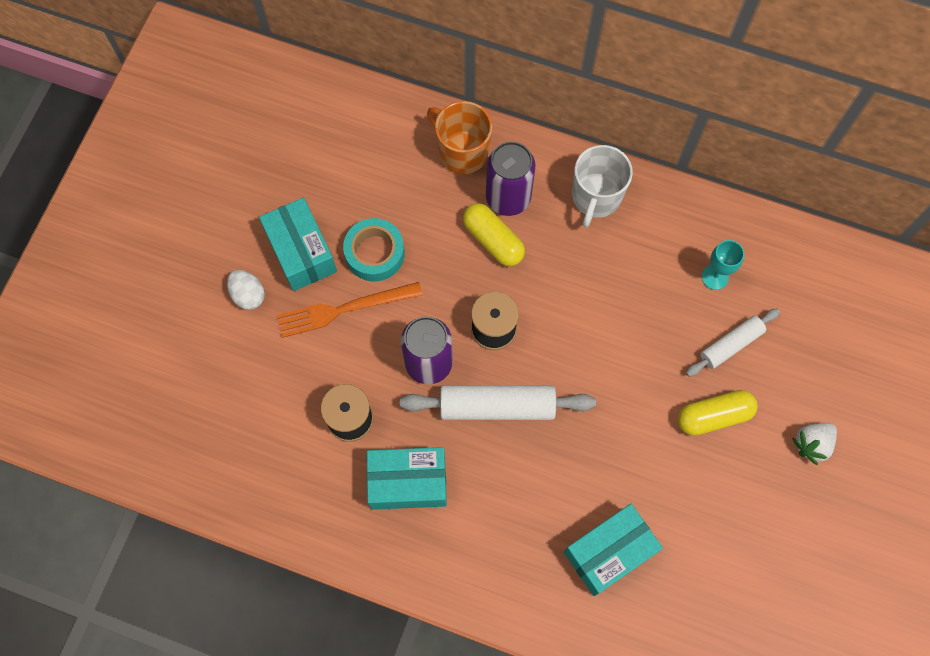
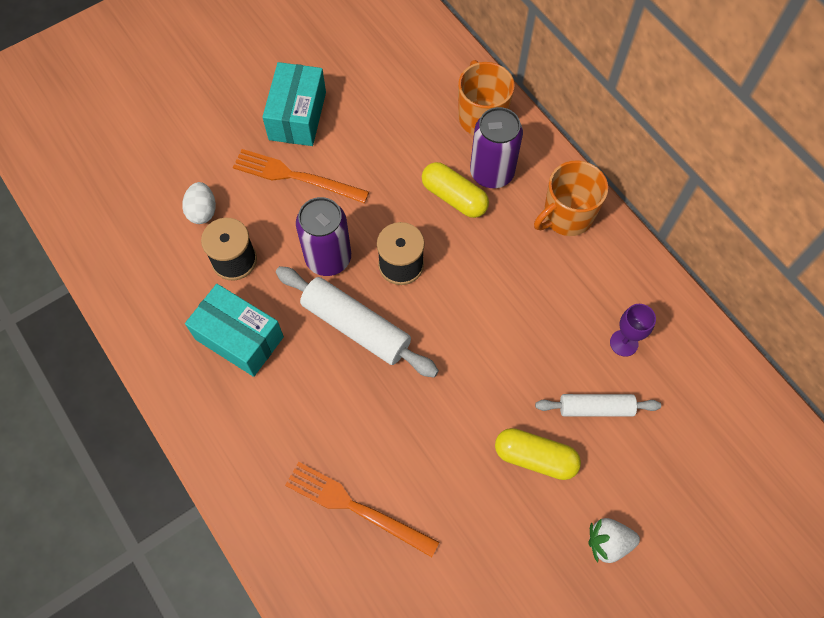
camera: 35 degrees right, 5 degrees down
(248, 295) = (233, 122): white egg -> white egg (202, 211)
(375, 253) = (352, 150): turquoise tape -> none
(493, 240) = (454, 197): yellow capsule -> yellow capsule turned 45 degrees counterclockwise
(596, 197) = (566, 216): white mug -> orange mug
(609, 552) = (356, 508): turquoise box -> orange fork
(715, 277) = (624, 343): turquoise goblet -> purple goblet

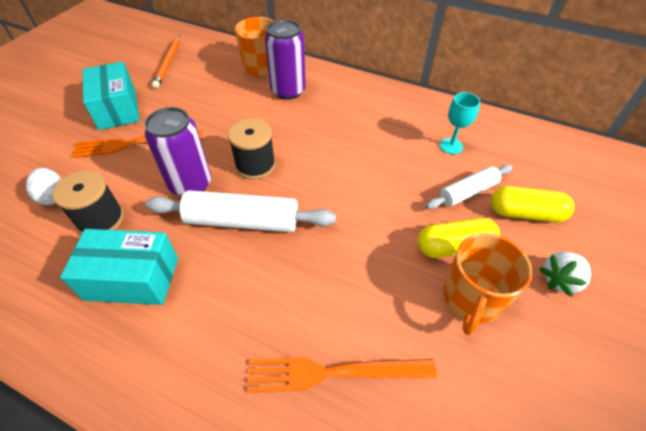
camera: 30 degrees left, 15 degrees down
(379, 62) = (168, 63): none -> orange pencil
(454, 197) = (270, 112): yellow capsule -> yellow capsule (525, 213)
(566, 216) = (356, 95): orange mug -> orange mug (471, 299)
(624, 343) = (451, 146): purple goblet -> turquoise goblet

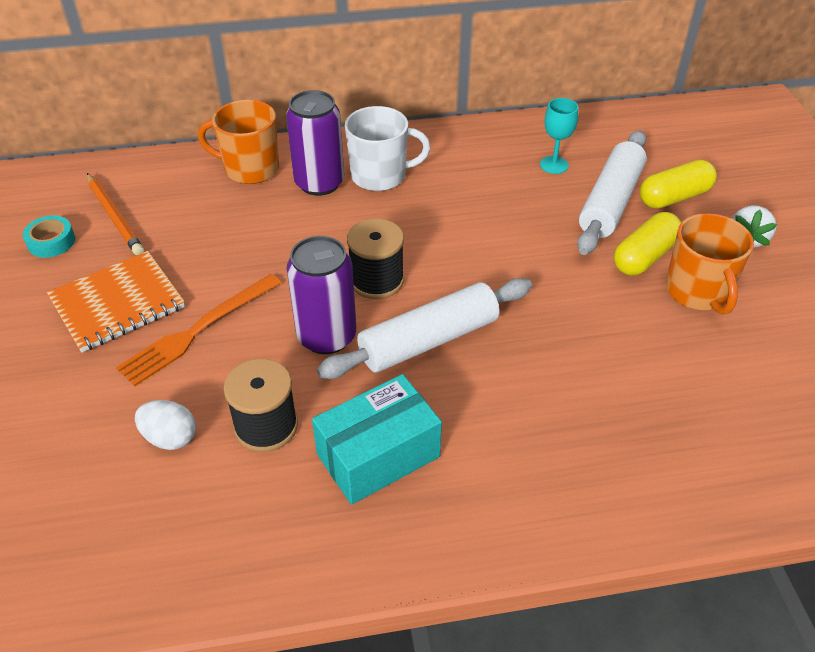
camera: 35 degrees left, 5 degrees down
(117, 109) = (117, 303): turquoise box -> orange notebook
(128, 63) = (51, 242): none -> turquoise tape
(327, 102) = (380, 176): none -> white mug
(333, 373) = (650, 412): orange fork -> none
(467, 192) = (610, 202): white rolling pin -> white rolling pin, size x1.62

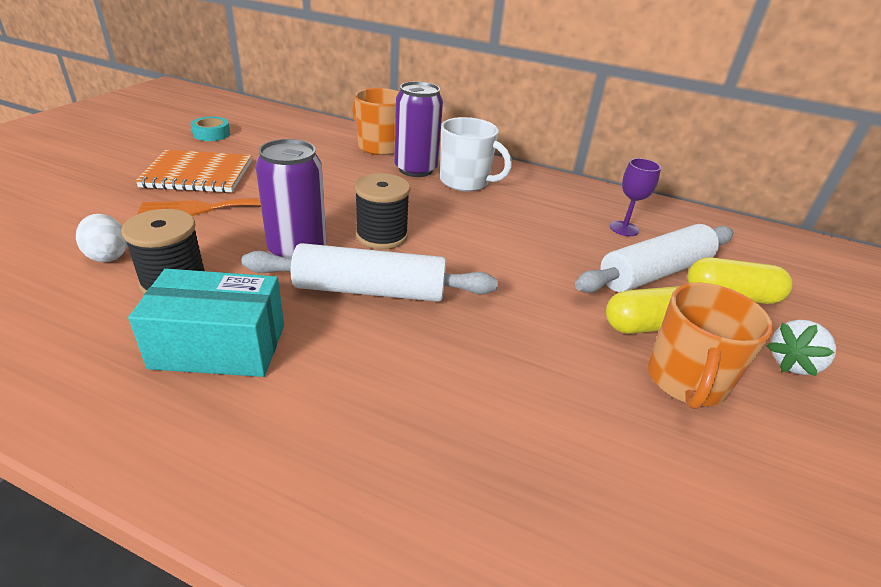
camera: 30 degrees right, 10 degrees down
(115, 217) = (263, 137): orange pencil -> none
(554, 165) = (624, 228): turquoise goblet -> purple goblet

